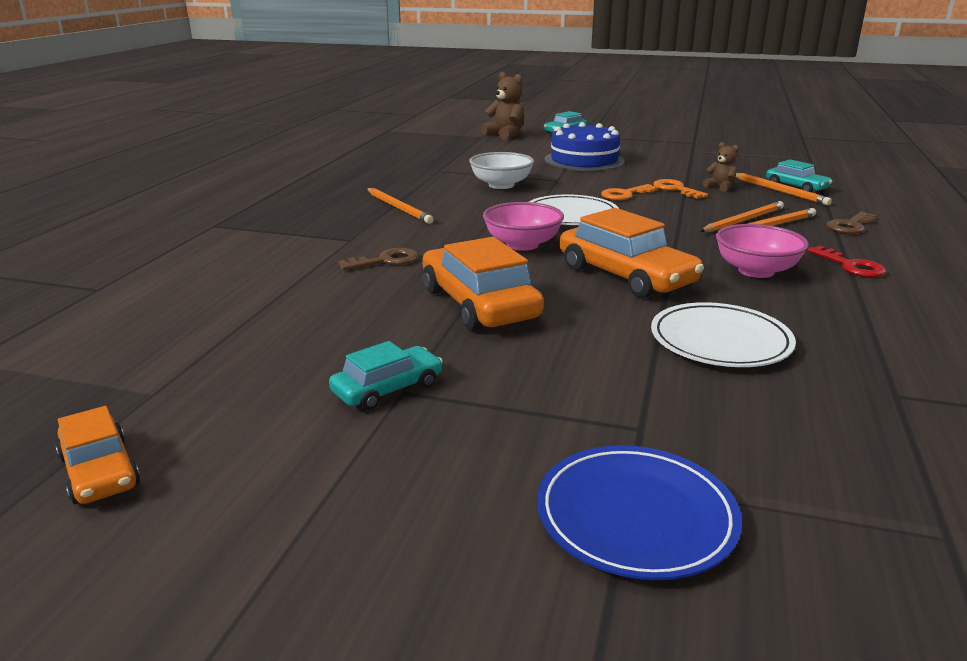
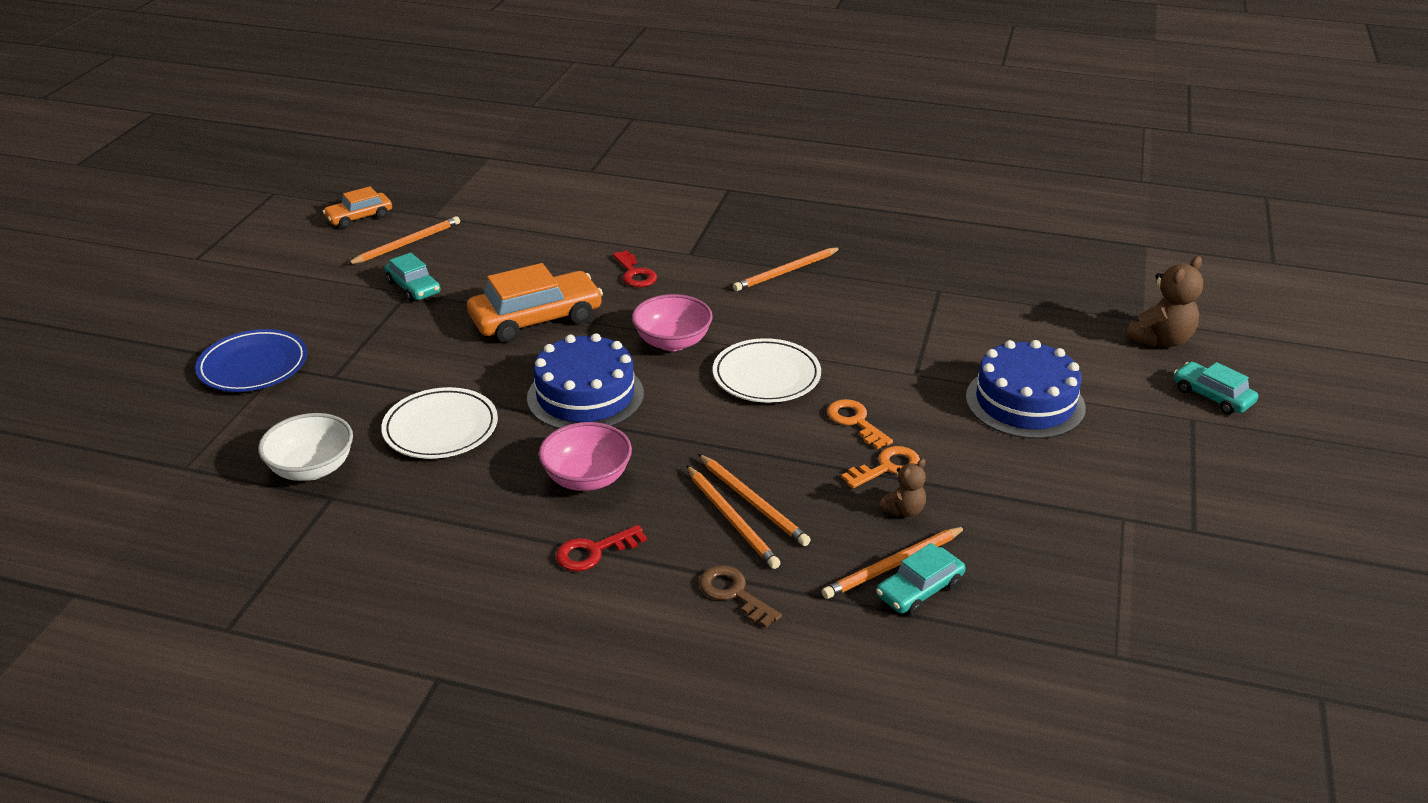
camera: 90 degrees right, 10 degrees up
(240, 408) = (407, 243): none -> orange pencil
(385, 261) = (635, 273): brown key -> red key
(501, 185) = (882, 333): white bowl -> white bowl (312, 468)
(626, 276) = (585, 395): orange car -> blue cake

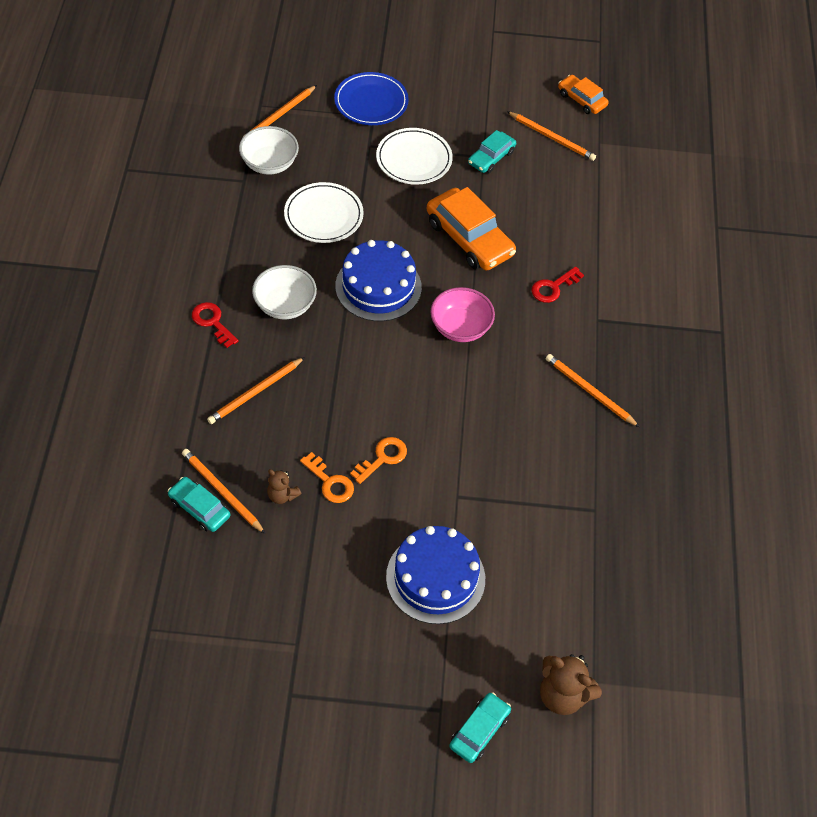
camera: 75 degrees right, 20 degrees up
(587, 478) = (285, 305): pink bowl -> white bowl
(734, 593) = (183, 403): brown key -> none
(753, 502) = (275, 403): orange pencil -> orange pencil (279, 115)
(766, 376) = (430, 394): white plate -> white plate (414, 159)

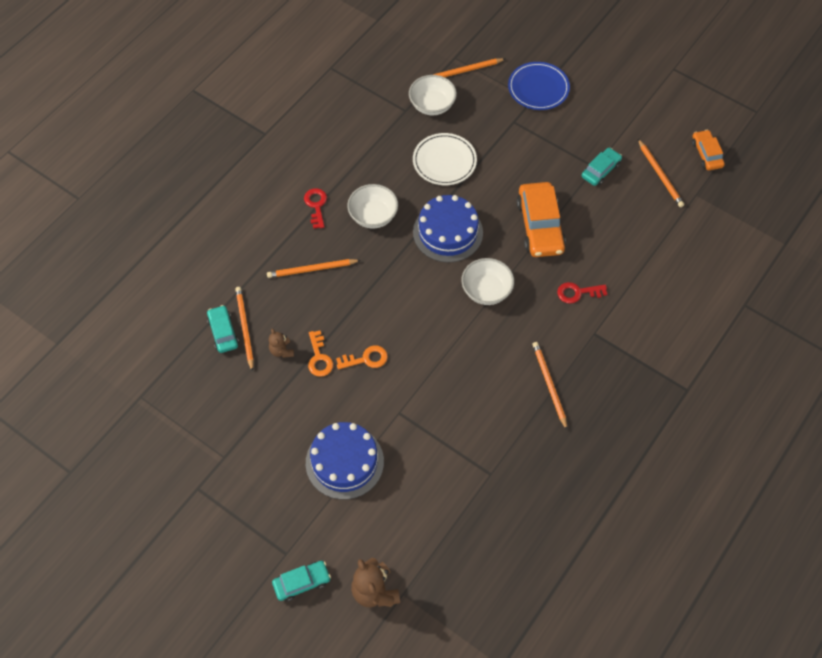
camera: 35 degrees right, 5 degrees up
(414, 159) = (540, 147): white plate -> none
(460, 327) = (486, 291): pink bowl -> white bowl
(491, 157) = (600, 170): turquoise car -> turquoise car turned 150 degrees clockwise

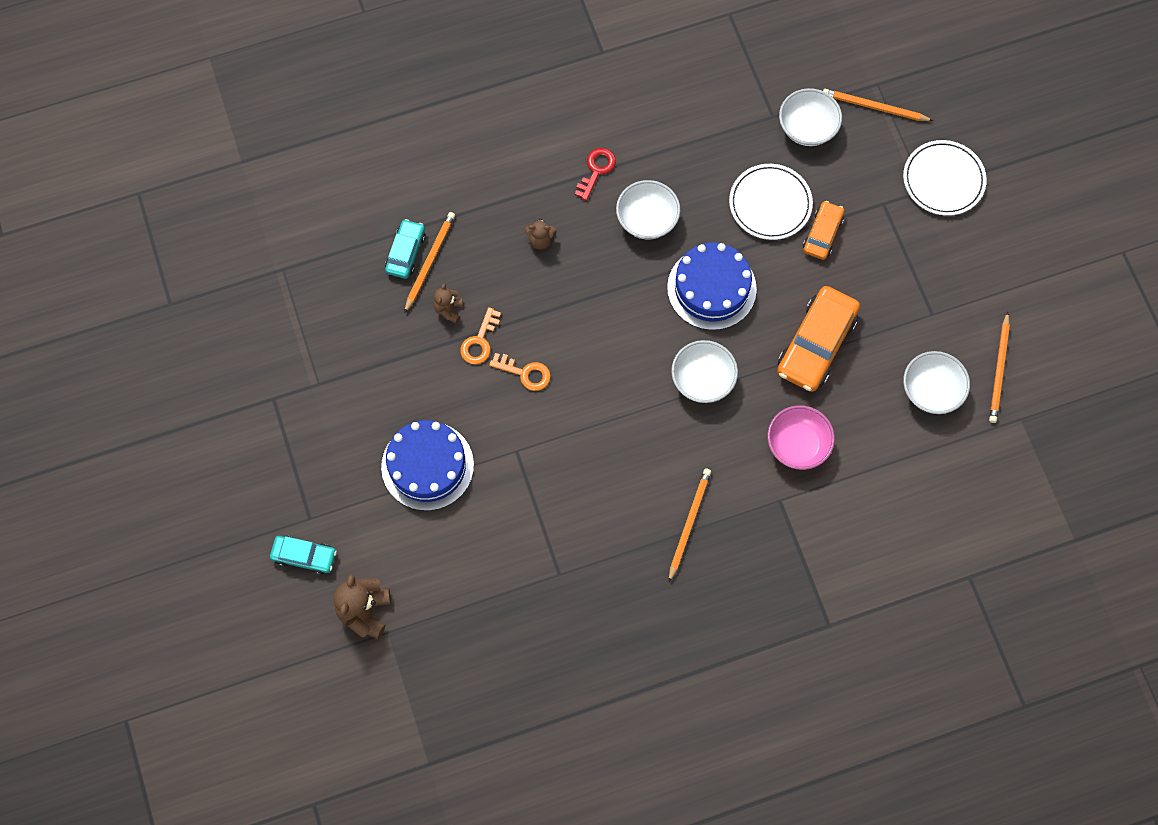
camera: 35 degrees right, 10 degrees up
(312, 269) = (540, 240): orange pencil -> brown teddy bear
(538, 88) = (943, 180): blue plate -> white plate
(577, 293) = (797, 445): red key -> pink bowl
(600, 170) = (935, 322): turquoise car -> none
(631, 211) = (931, 390): none -> white bowl
(706, 154) = (1074, 379): orange car -> orange car (822, 234)

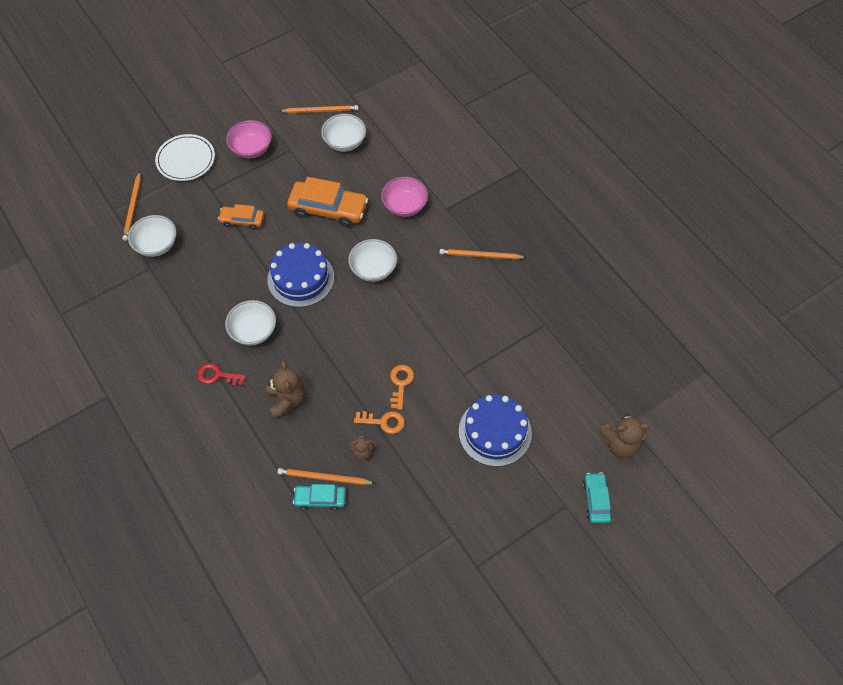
camera: 105 degrees left, 10 degrees down
(540, 240) = (287, 400): brown teddy bear -> brown teddy bear, size x1.73
(770, 204) = (224, 256): white plate -> none
(945, 265) = (251, 149): none -> pink bowl

